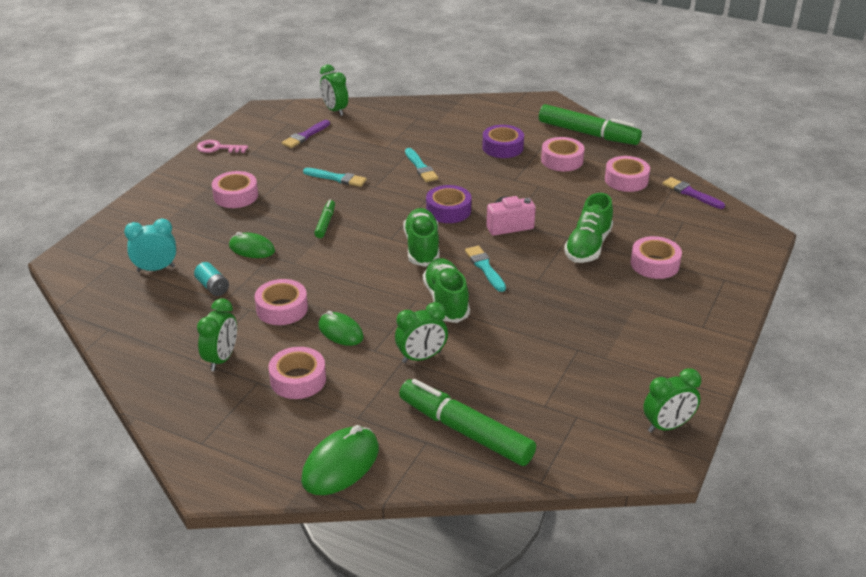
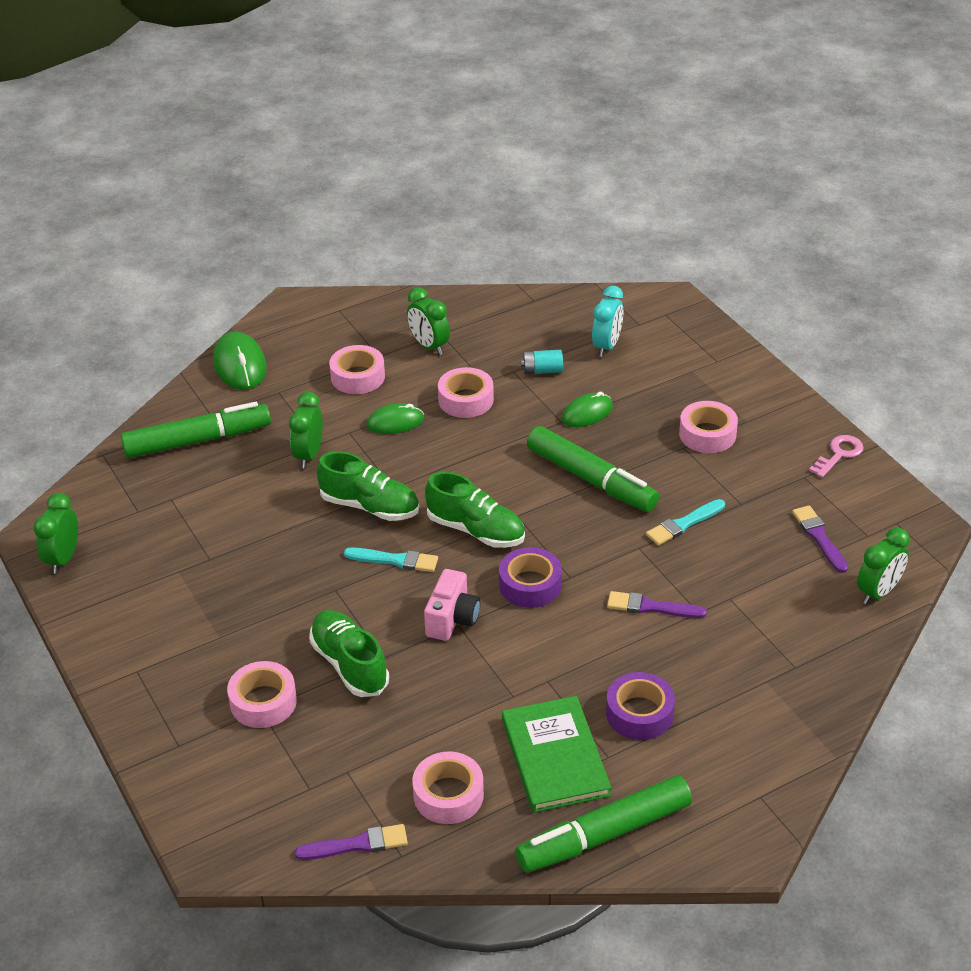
camera: 125 degrees right, 5 degrees up
(325, 223) = (591, 479): green marker -> green marker, size x2.08
(335, 110) = (878, 592): green clock -> green clock turned 135 degrees clockwise
(421, 167) = (651, 607): turquoise brush -> purple brush
(562, 160) = (554, 757): pink tape -> green book

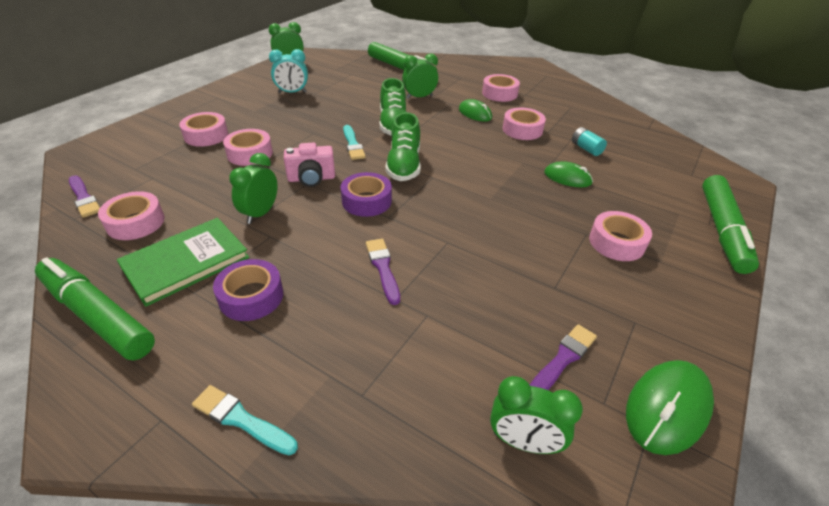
camera: 60 degrees right, 0 degrees up
(240, 365) = (469, 64): green mouse -> green mouse (667, 408)
(349, 664) = (250, 153): green shoe -> pink tape
(429, 346) = (554, 106): green clock -> green clock (260, 213)
(591, 479) = (500, 198): green marker -> green marker (722, 230)
(607, 346) = (647, 167): turquoise clock -> turquoise clock (292, 92)
(683, 524) = (496, 259): turquoise brush -> turquoise brush (241, 420)
(839, 454) = (696, 340): pink key -> none

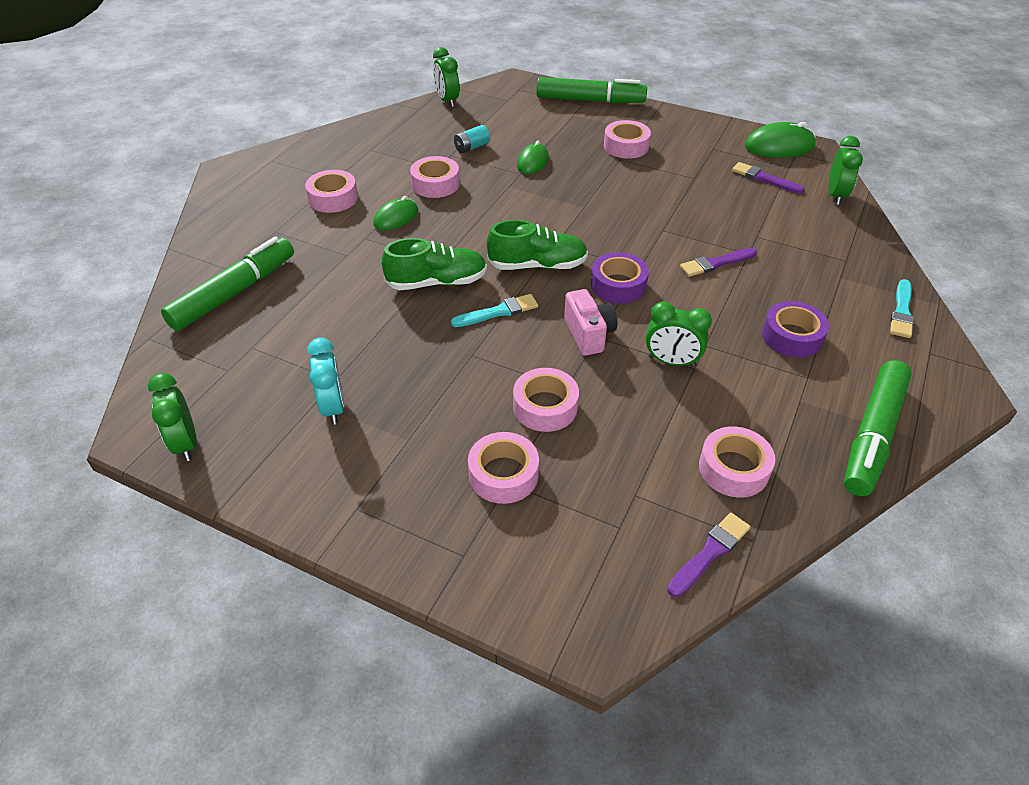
camera: 95 degrees left, 5 degrees up
(186, 262) = (774, 397): green book -> none
(419, 97) = (347, 266): green clock -> green clock (447, 101)
(667, 408) = (779, 146): green mouse -> green mouse turned 45 degrees counterclockwise

